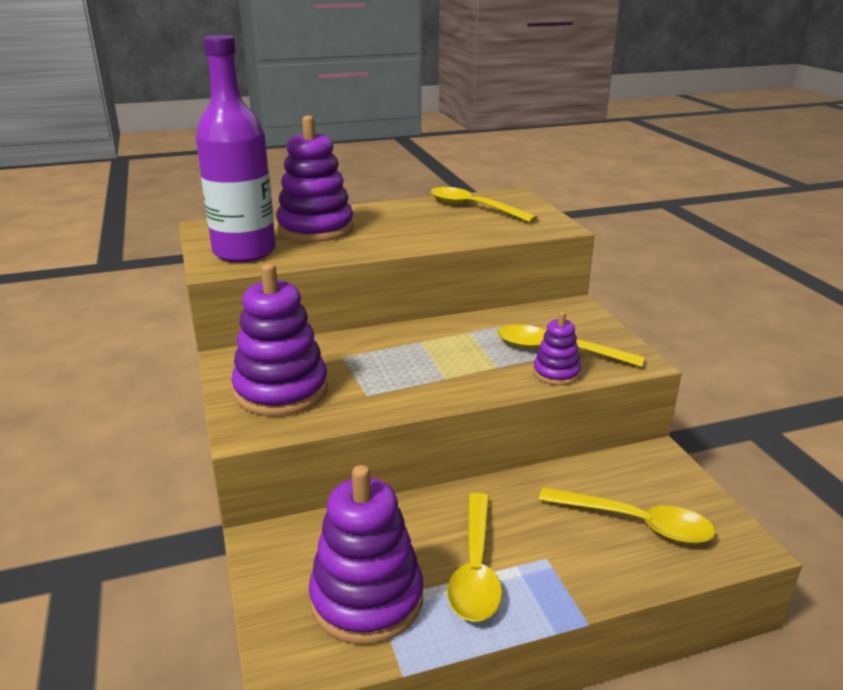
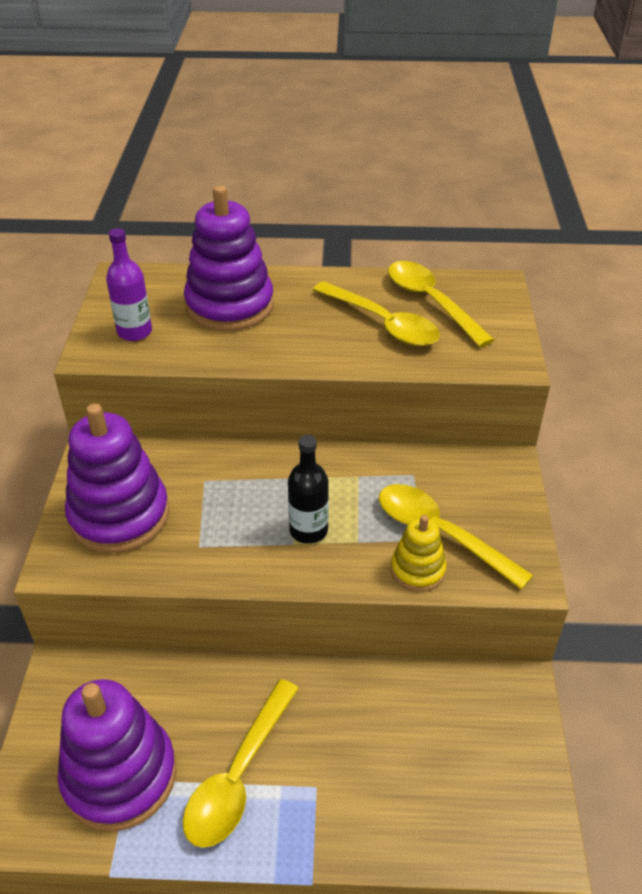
camera: 20 degrees right, 15 degrees up
(244, 252) = (134, 332): purple bottle -> purple bottle, size x0.50
(453, 368) = (308, 530): none -> black bottle
(556, 373) = (417, 570): purple stacking toy -> yellow stacking toy
(635, 523) = (436, 773): yellow spoon -> yellow spoon (382, 323)

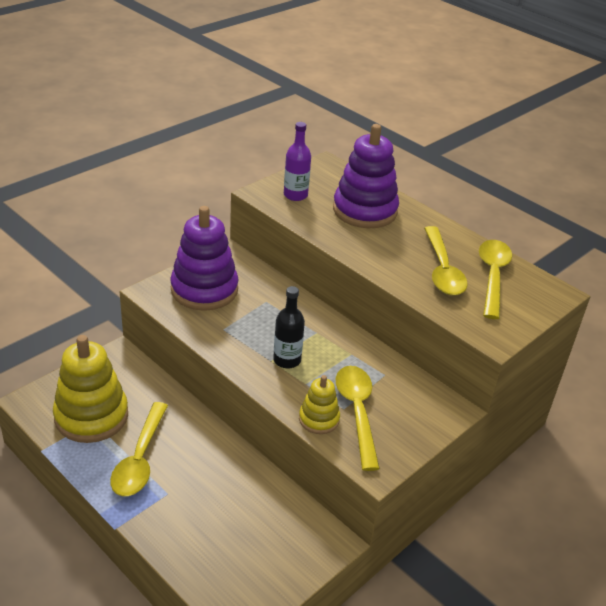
camera: 40 degrees right, 5 degrees down
(120, 776) = (91, 416): purple stacking toy -> yellow stacking toy
(239, 775) = (140, 459): yellow spoon -> yellow spoon turned 60 degrees counterclockwise

